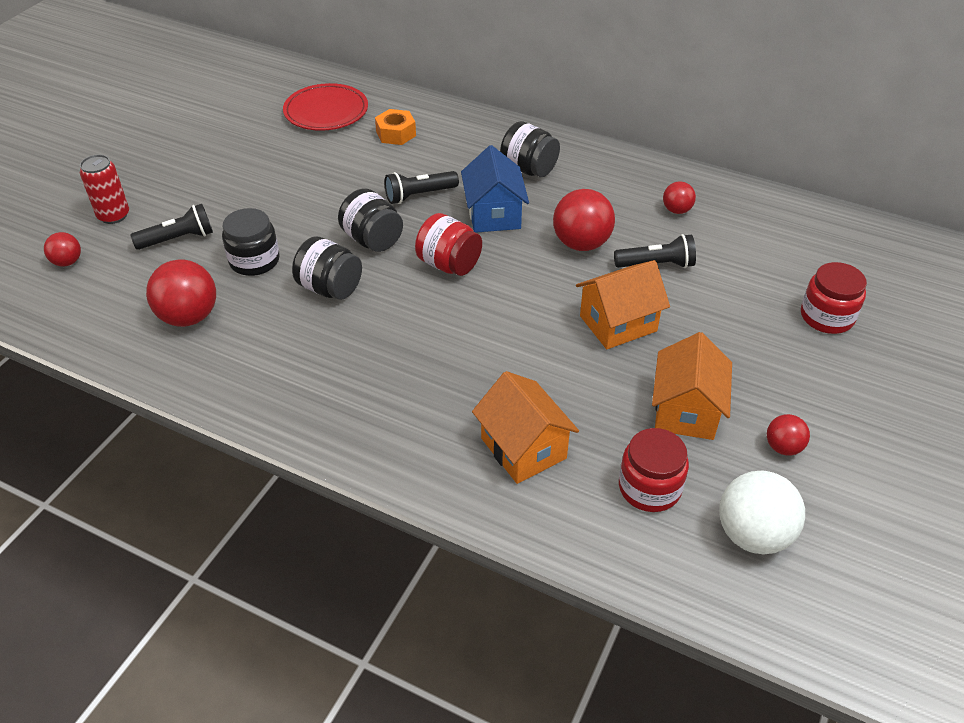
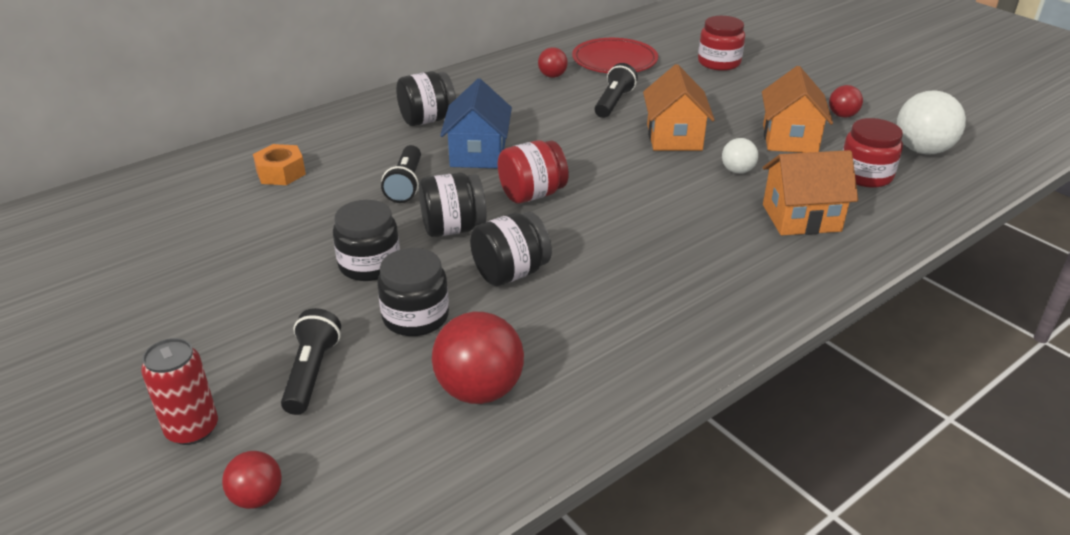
camera: 65 degrees left, 10 degrees down
(304, 218) = (369, 264): none -> black jar
(326, 111) = (177, 206): red plate -> red plate (614, 61)
(494, 214) = (478, 153): blue house -> blue house turned 75 degrees clockwise
(581, 244) = (559, 125): red ball -> none
(583, 383) = (737, 171): none -> white ball
(685, 411) = (789, 139): orange house -> orange house turned 60 degrees clockwise

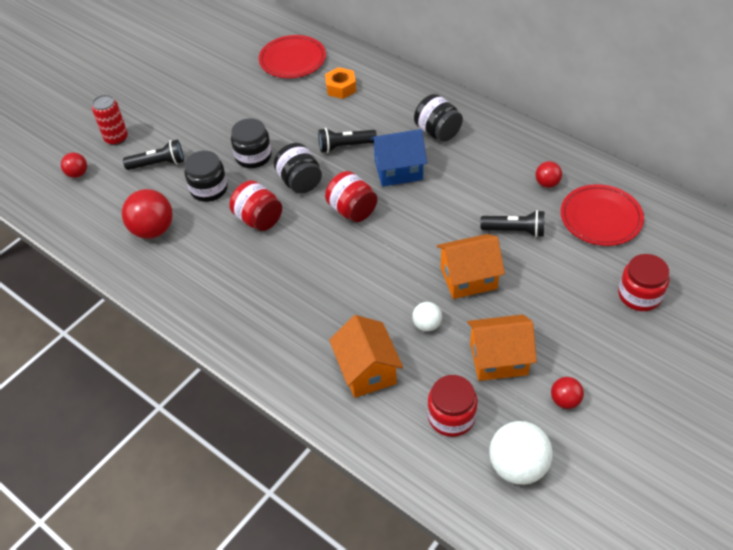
camera: 80 degrees right, 15 degrees up
(173, 205) = (292, 60): none -> red plate
(510, 273) = (258, 219): black jar -> red jar

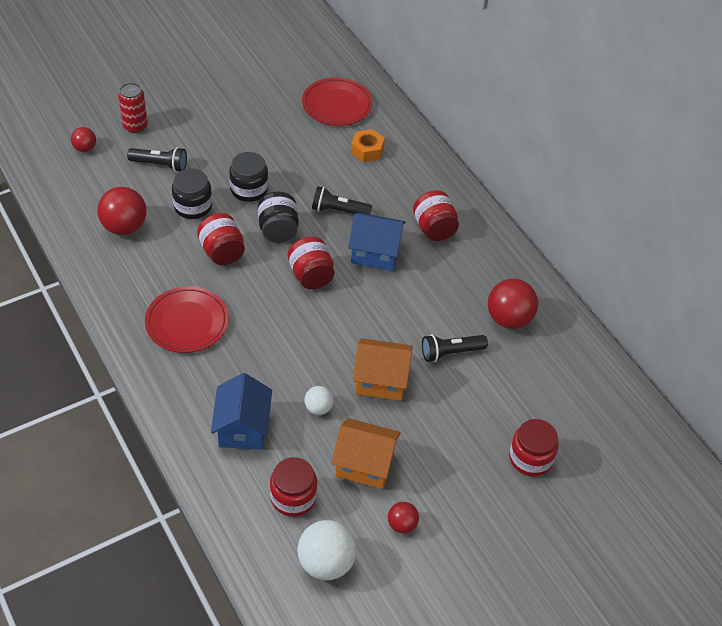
camera: 15 degrees right, 0 degrees up
(367, 370) = (242, 428): orange house -> blue house
(437, 132) = (434, 228): black jar -> red jar
(515, 230) = (450, 353): black flashlight -> black flashlight turned 135 degrees clockwise
(547, 183) = (509, 319): red ball -> red ball, size x1.83
(600, 218) = (539, 372): red plate -> red plate (187, 322)

